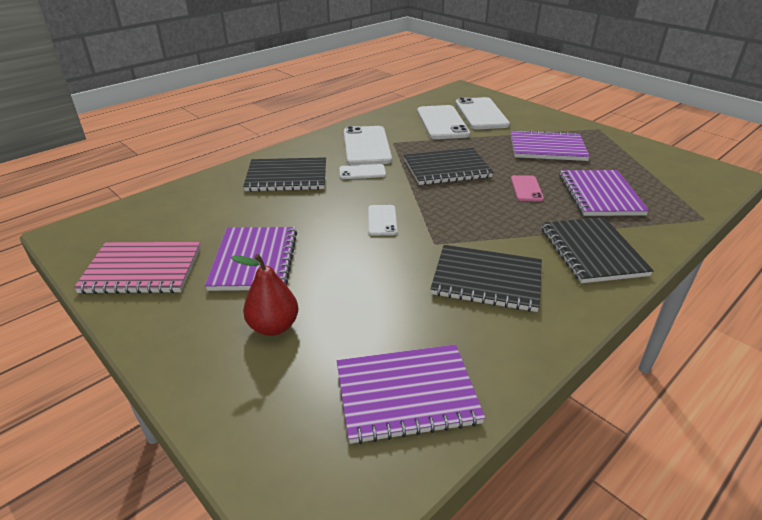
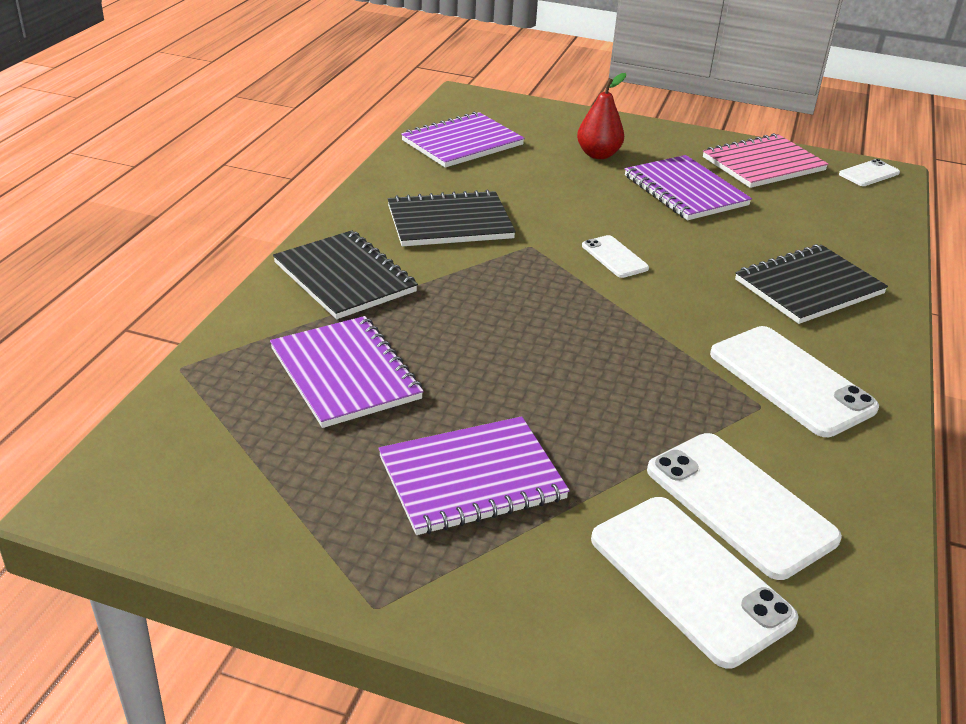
camera: 150 degrees right, 0 degrees up
(362, 172) = (725, 322): white phone -> white phone (869, 173)
(446, 168) = (613, 365): black notebook -> none
(526, 189) = (464, 356): pink phone -> none

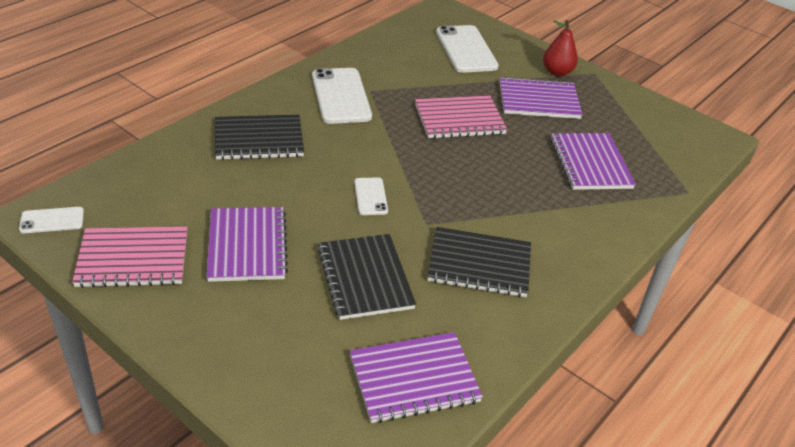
camera: 160 degrees left, 5 degrees up
(344, 277) = (579, 231): black notebook -> black notebook (365, 278)
(585, 393) = (459, 119): none -> pink notebook
(598, 155) = (282, 318): red pear -> red pear (557, 72)
(739, 504) = (423, 62): white phone -> none

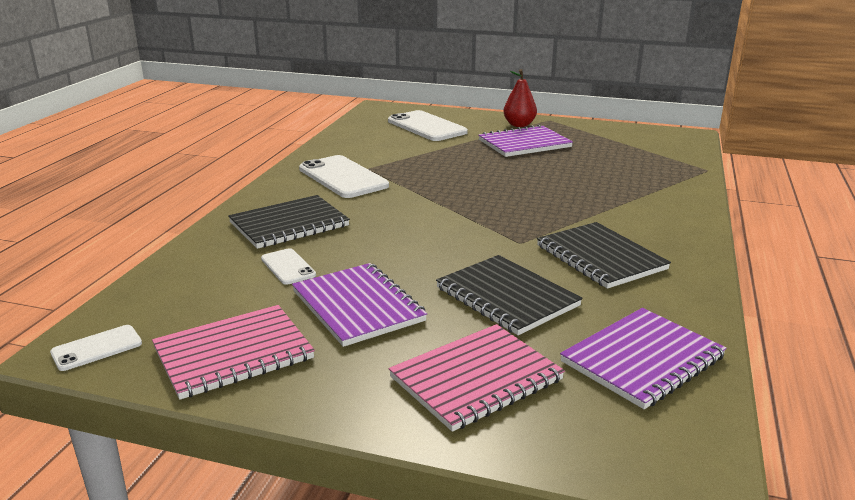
camera: 20 degrees left, 15 degrees down
(371, 196) = (446, 237): white phone -> white phone (288, 267)
(459, 119) = (470, 169): pink notebook -> pink notebook (476, 378)
(479, 264) = (600, 257): black notebook -> black notebook turned 75 degrees clockwise
(590, 163) = (612, 171): purple notebook -> none

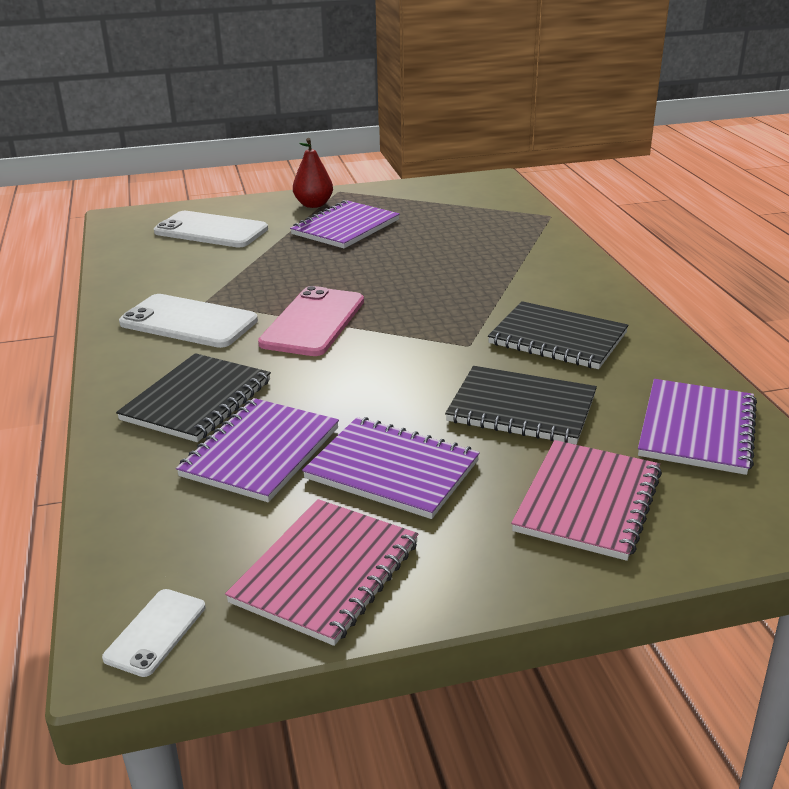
camera: 30 degrees left, 5 degrees up
(288, 267) = (261, 452): white phone -> purple notebook
(424, 198) = (313, 322): none -> pink phone

